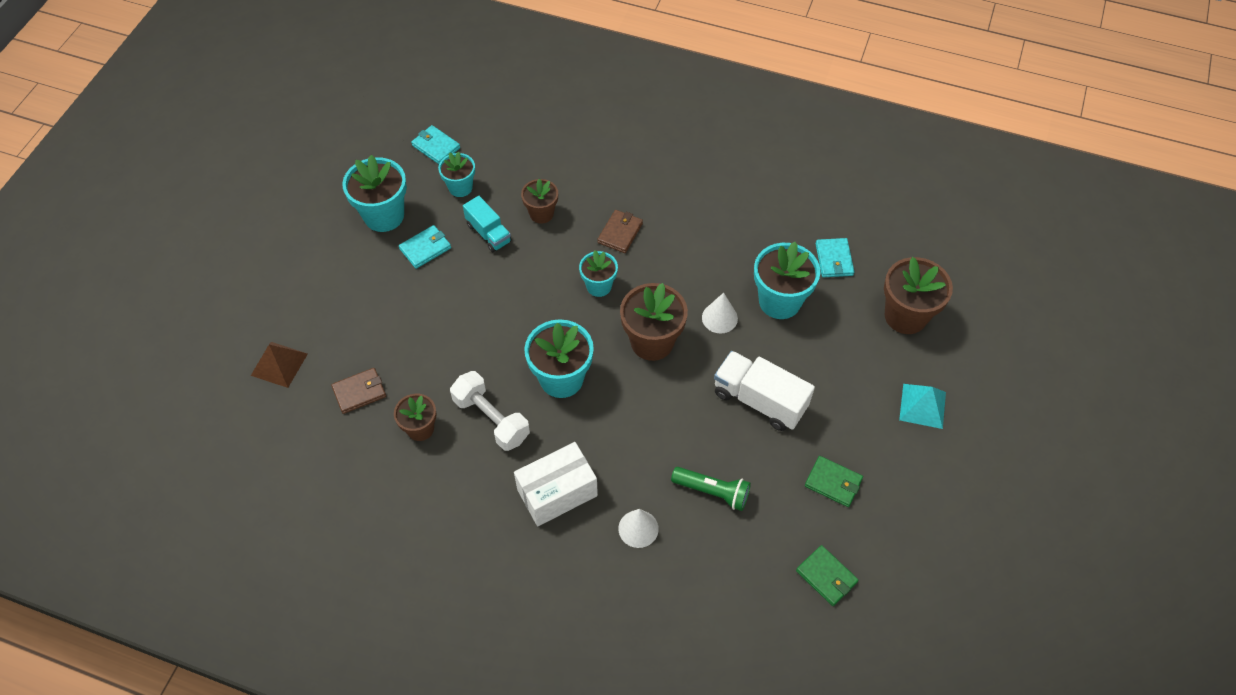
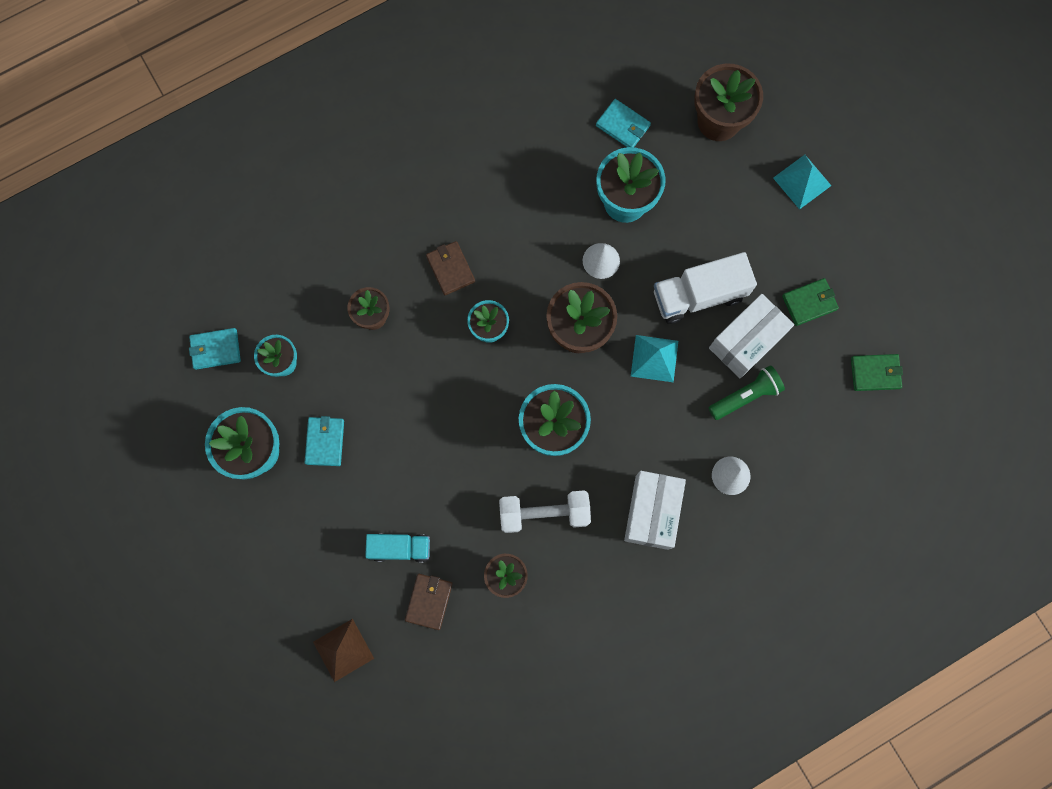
camera: 50 degrees left, 20 degrees up
(488, 233) = (355, 377): turquoise truck -> turquoise truck (400, 548)
(680, 406) = (654, 358): none -> turquoise pyramid
(756, 460) = (746, 341): none -> white box

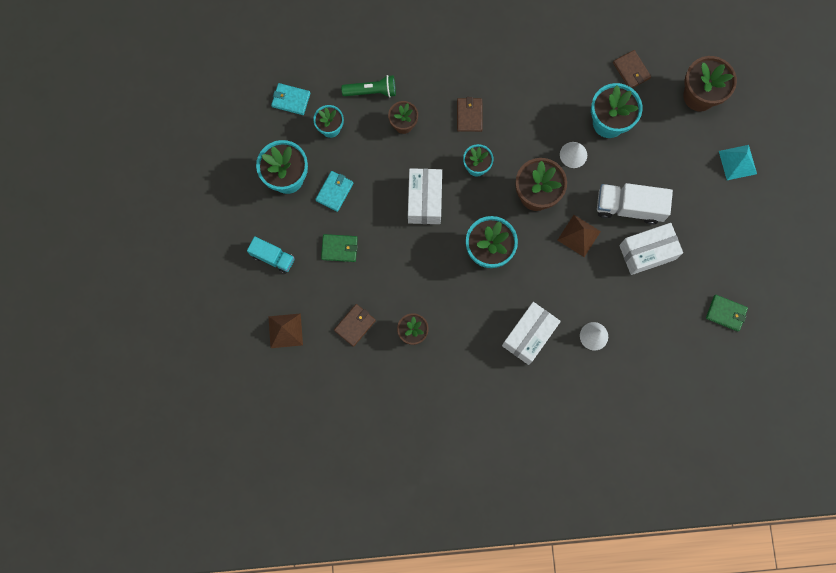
camera: 25 degrees right, 0 degrees up
(400, 548) = (352, 282): turquoise truck -> turquoise truck (273, 257)
(444, 401) = (424, 200): none -> white box
(544, 513) = (457, 303): white dumbbell -> none
(623, 126) = (631, 70): turquoise wallet -> brown wallet
(654, 358) = (579, 235): turquoise pyramid -> brown pyramid
(745, 396) = (629, 288): green flashlight -> green flashlight (371, 91)
(809, 303) = (703, 246): green wallet -> green wallet (339, 248)

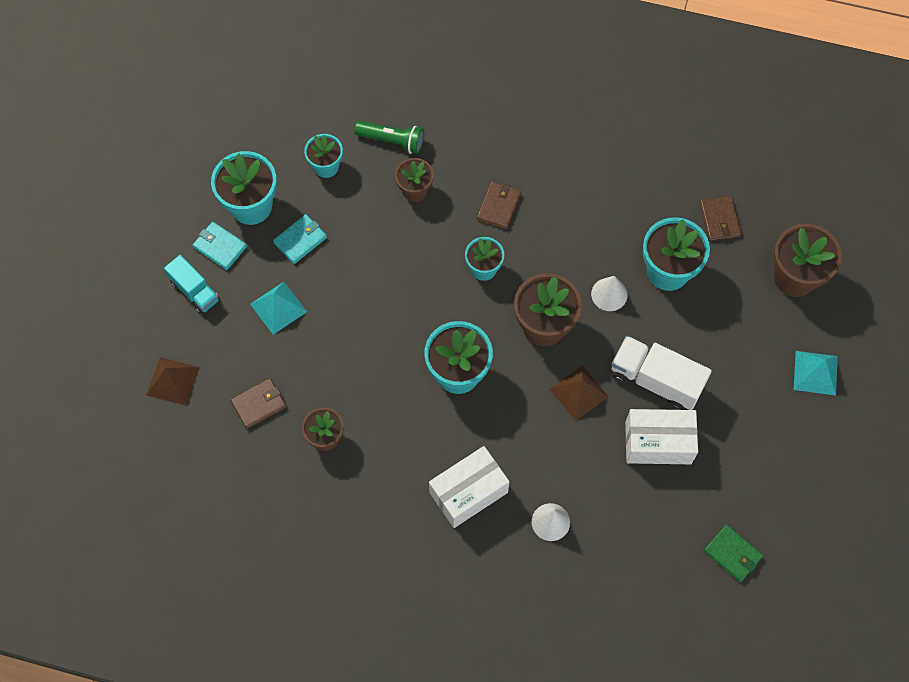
camera: 20 degrees right, 10 degrees down
(291, 100) = (293, 120): turquoise wallet -> turquoise wallet (220, 247)
(339, 248) = (278, 307): green wallet -> turquoise pyramid
(424, 200) = (404, 287): white box -> none

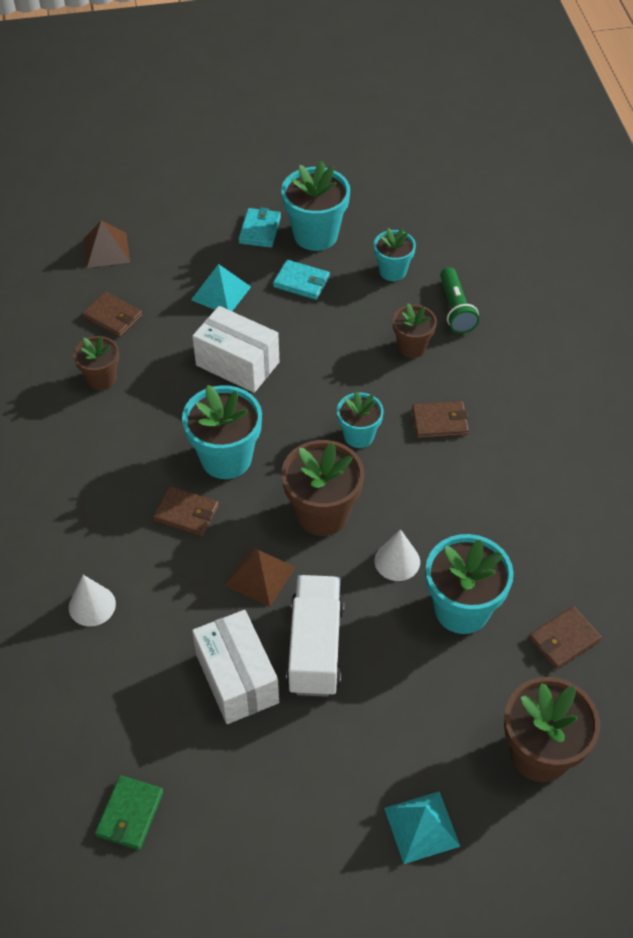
camera: 65 degrees right, 15 degrees down
(195, 291) = (205, 230): turquoise truck -> none
(468, 492) = (94, 517): white box -> white box (237, 364)
(497, 423) = (186, 513): none -> brown wallet

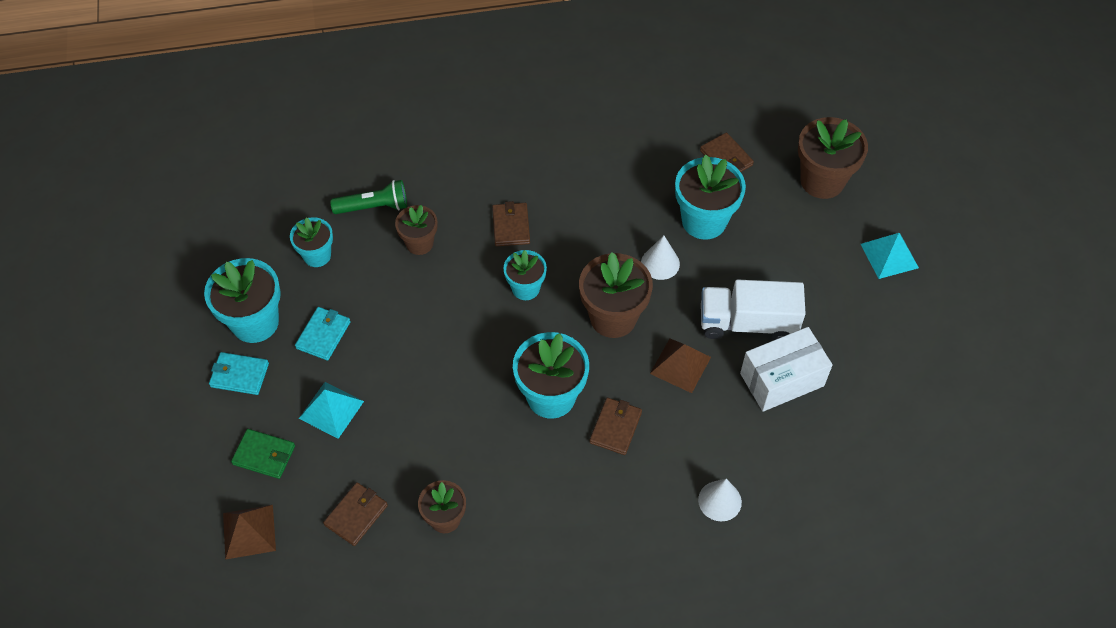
camera: 90 degrees left, 5 degrees up
(130, 814) = (910, 453): green wallet -> green wallet (264, 455)
(237, 364) = (432, 390): white box -> none

